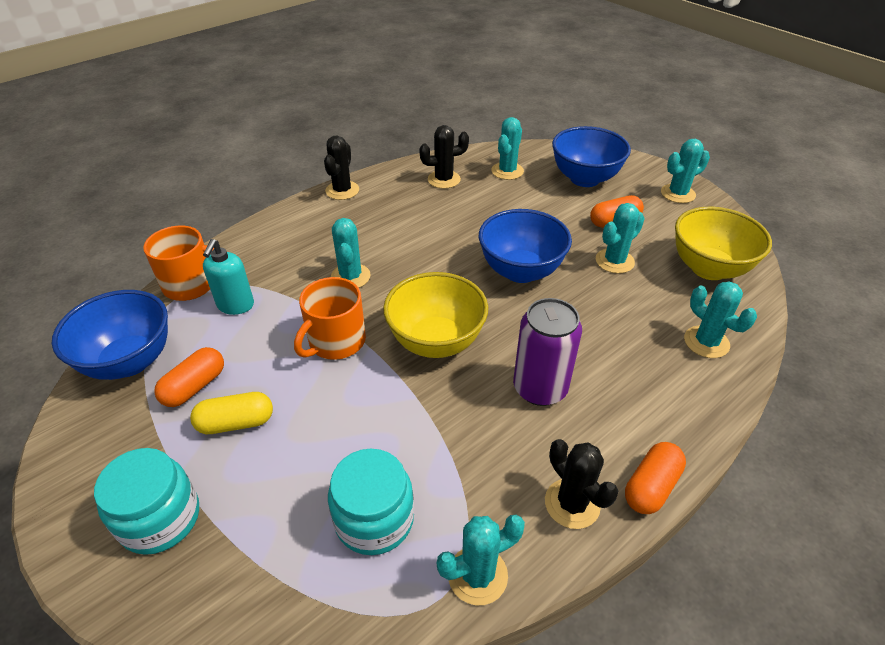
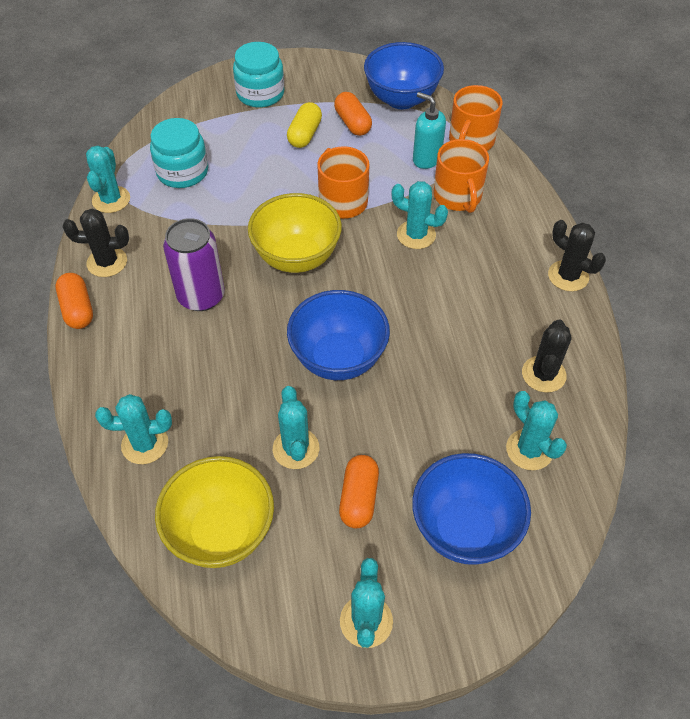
camera: 120 degrees right, 10 degrees up
(282, 268) = (458, 196): none -> orange mug

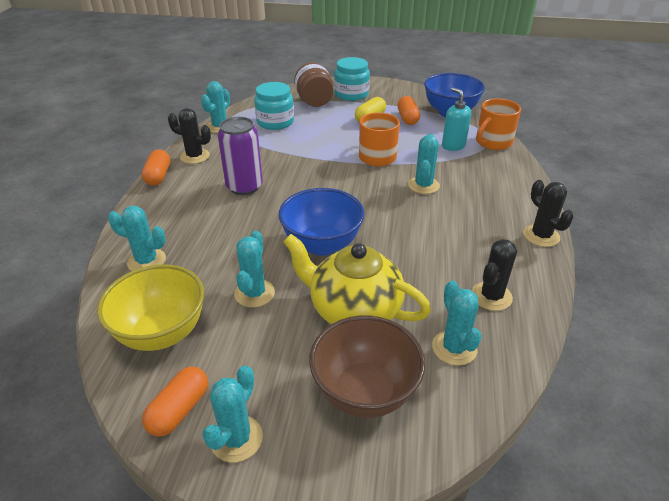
camera: 20 degrees right, 15 degrees down
(217, 120) = (314, 102): none -> brown jar
(296, 257) = (325, 180): yellow bowl -> none
(359, 498) = (285, 341): orange capsule -> orange capsule (179, 410)
(412, 436) = (354, 310): none -> yellow teapot
(416, 235) = (423, 185): turquoise cactus -> turquoise cactus turned 60 degrees clockwise
(458, 196) = (467, 170): orange mug -> none
(464, 529) = (365, 392): blue bowl -> brown bowl

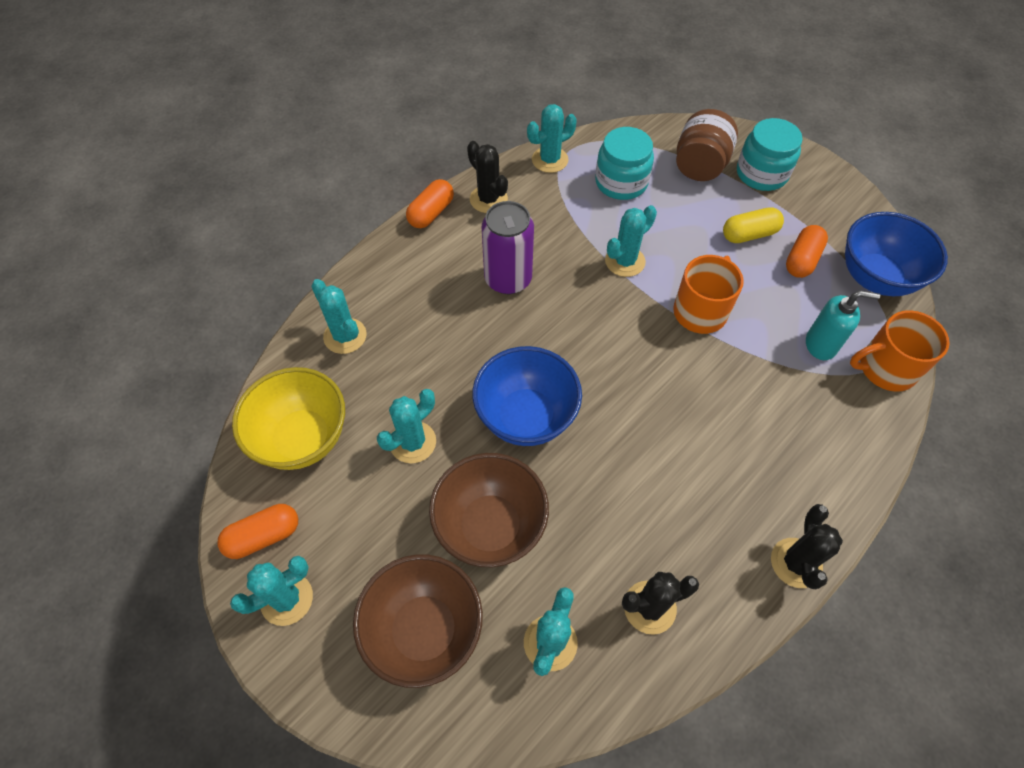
camera: 35 degrees right, 20 degrees up
(354, 310) = (490, 526): yellow teapot -> brown bowl
(423, 185) = (718, 393): turquoise cactus -> turquoise cactus (625, 261)
(453, 146) = (821, 345): turquoise soap dispenser -> turquoise soap dispenser turned 90 degrees clockwise

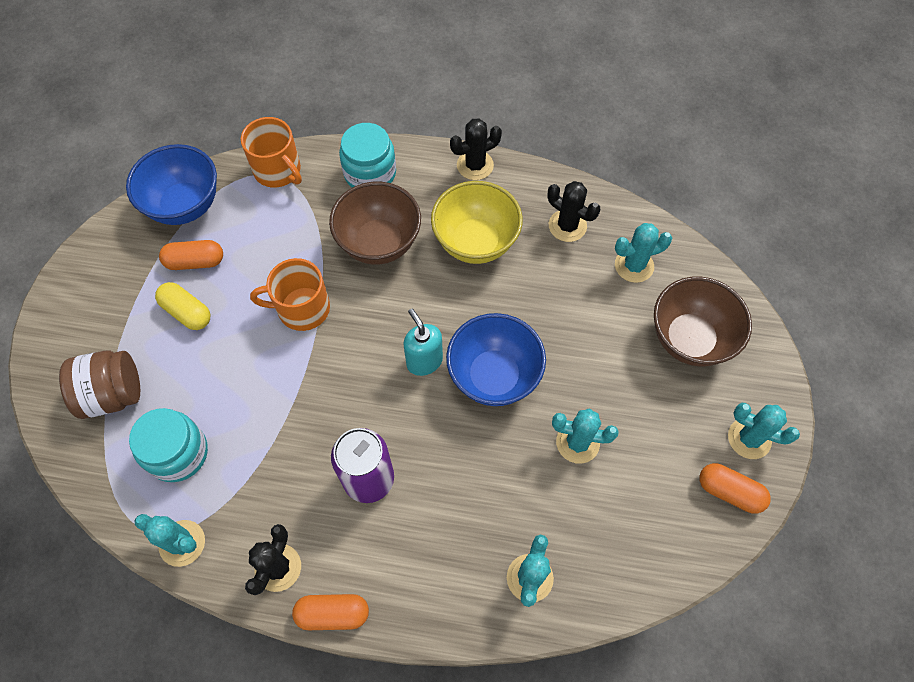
camera: 125 degrees left, 5 degrees up
(303, 439) = (642, 530): yellow bowl -> yellow bowl (475, 242)
(490, 526) = (594, 345): brown bowl -> brown bowl (379, 243)
(625, 261) = (283, 393): turquoise cactus -> none
(761, 174) = (95, 336): turquoise jar -> turquoise jar (370, 173)
(821, 345) = (282, 216): turquoise soap dispenser -> turquoise soap dispenser (424, 361)

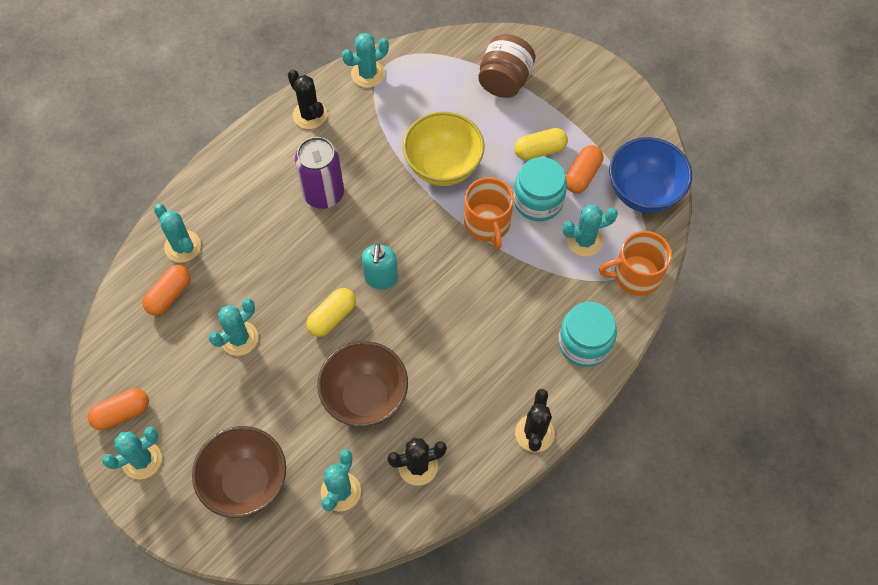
camera: 125 degrees right, 0 degrees up
(178, 453) = (431, 97): turquoise jar -> turquoise jar (538, 200)
(268, 223) = (584, 240): none -> turquoise cactus
(302, 308) = (487, 223): orange mug -> orange mug turned 135 degrees clockwise
(333, 613) = (258, 129): orange capsule -> orange capsule (169, 295)
(379, 243) = (508, 309): brown bowl -> brown bowl (365, 397)
(424, 361) = (381, 278): turquoise soap dispenser -> turquoise soap dispenser turned 90 degrees clockwise
(475, 242) = (455, 381): yellow bowl -> yellow bowl (443, 167)
(494, 376) = (332, 317): blue bowl -> yellow capsule

